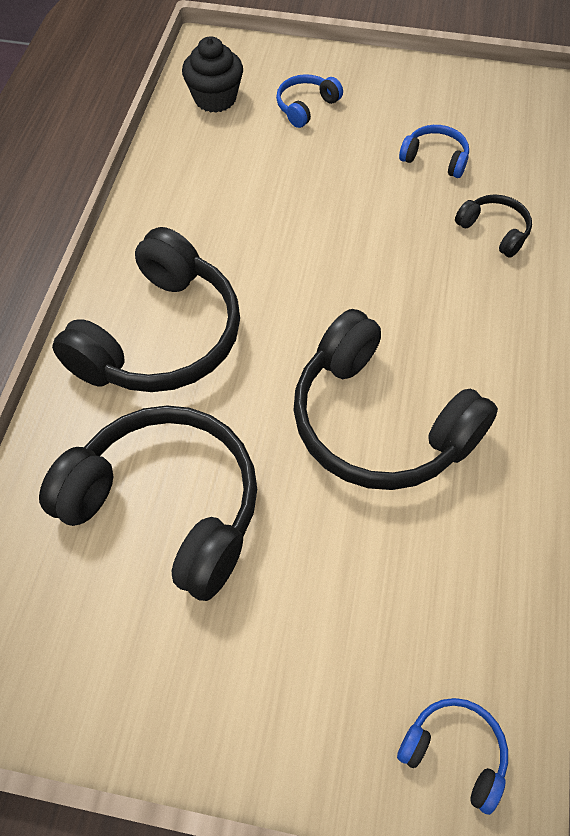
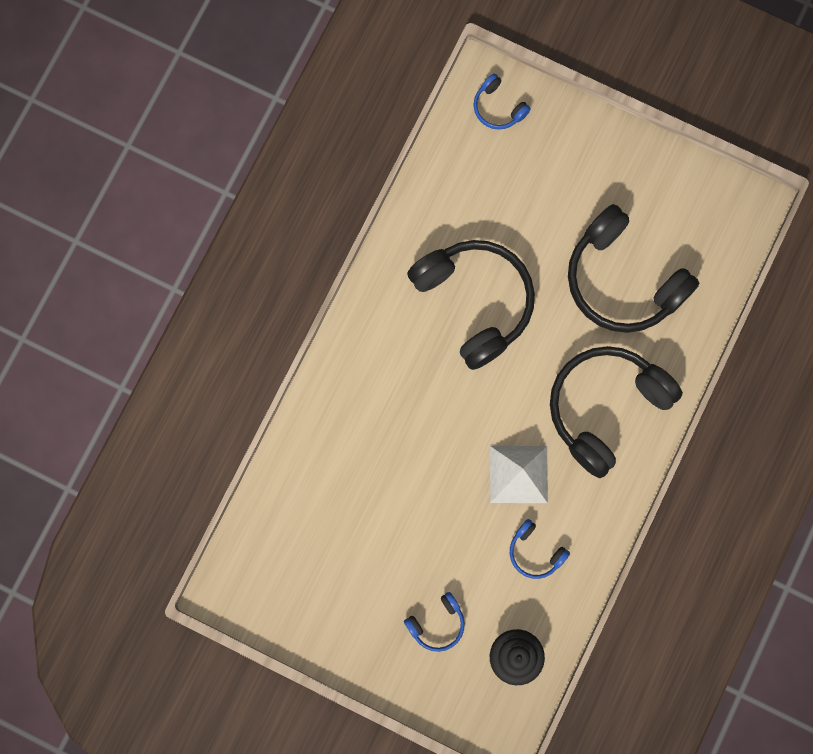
camera: 165 degrees left, 20 degrees up
(256, 246) = (518, 474): none -> white pyramid
(435, 158) = (348, 530): blue headphones -> blue headphones (535, 552)
(494, 231) = (332, 441): black headphones -> none

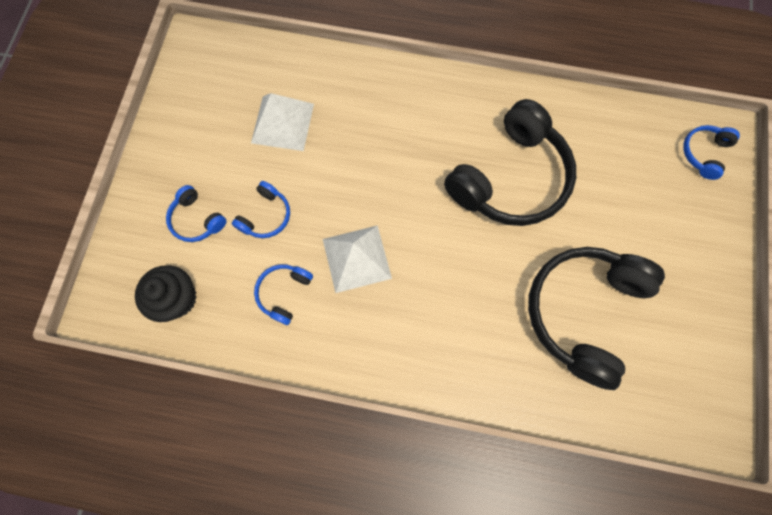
camera: 75 degrees right, 5 degrees down
(351, 514) = (282, 123): none -> white pyramid
(451, 553) = (266, 216): none -> blue headphones
(605, 408) = (446, 327): black headphones -> none

